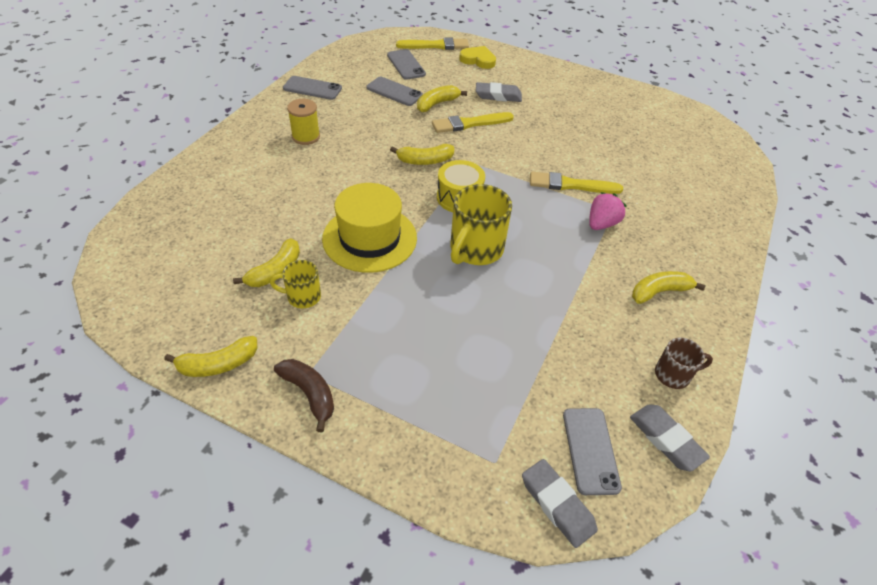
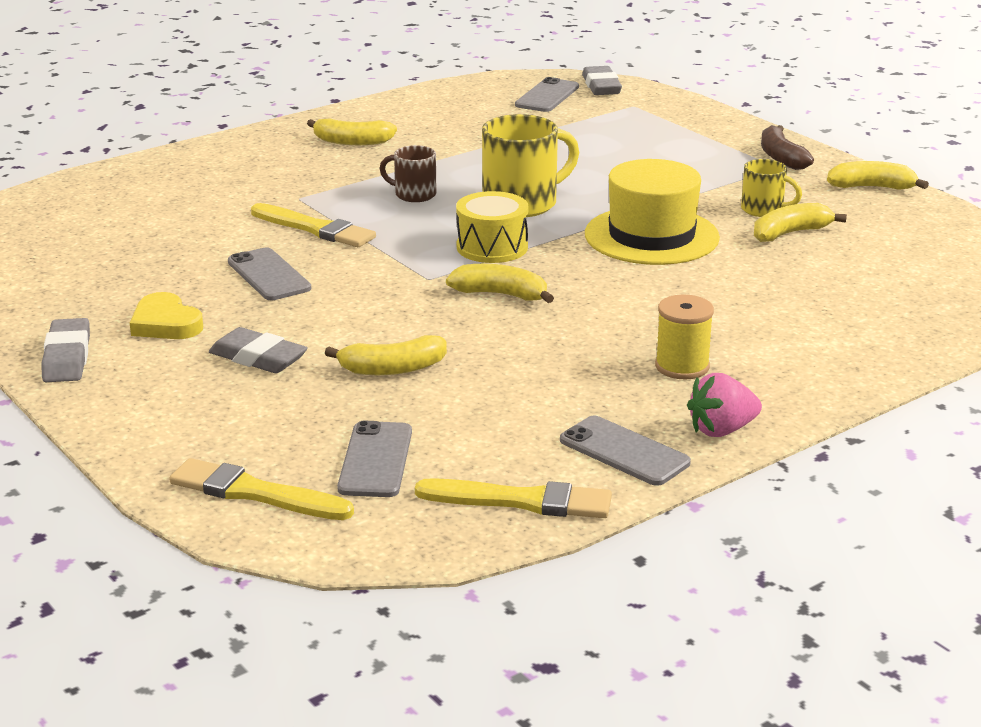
camera: 150 degrees left, 20 degrees down
(394, 92) = (455, 408): grey phone -> grey phone (269, 275)
(469, 123) = (369, 326): yellow brush -> yellow brush (521, 501)
(478, 60) = (202, 435): yellow heart -> yellow heart (165, 323)
(601, 224) = (333, 192): pink strawberry -> pink strawberry (721, 430)
(666, 439) = (477, 89): grey eraser -> grey eraser (67, 357)
(673, 374) = (420, 107): brown mug -> brown mug (414, 194)

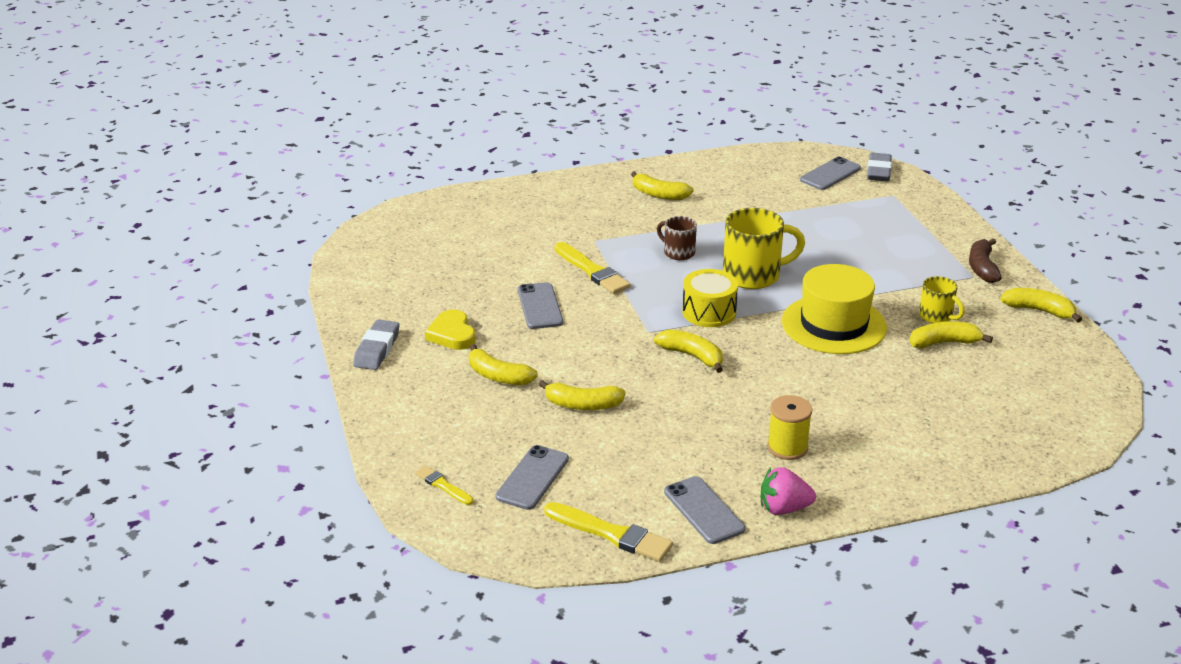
camera: 20 degrees right, 5 degrees up
(255, 493) = (443, 485): yellow brush -> yellow brush, size x0.56
(258, 358) = (498, 376): grey eraser -> yellow banana

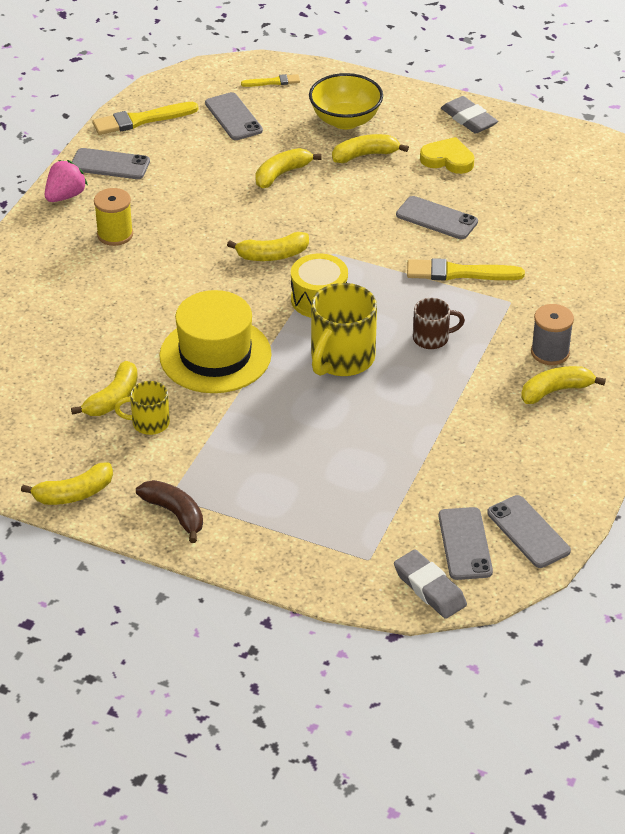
camera: 130 degrees right, 10 degrees up
(457, 411) = (345, 120): none -> yellow bowl
(625, 209) = (550, 352): none -> grey spool
(788, 161) = (528, 532): none -> grey phone

